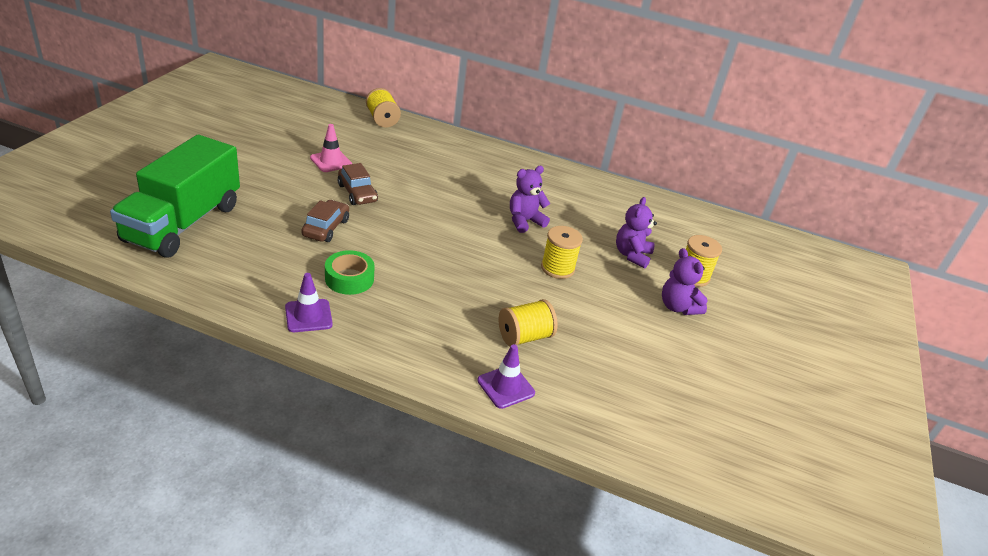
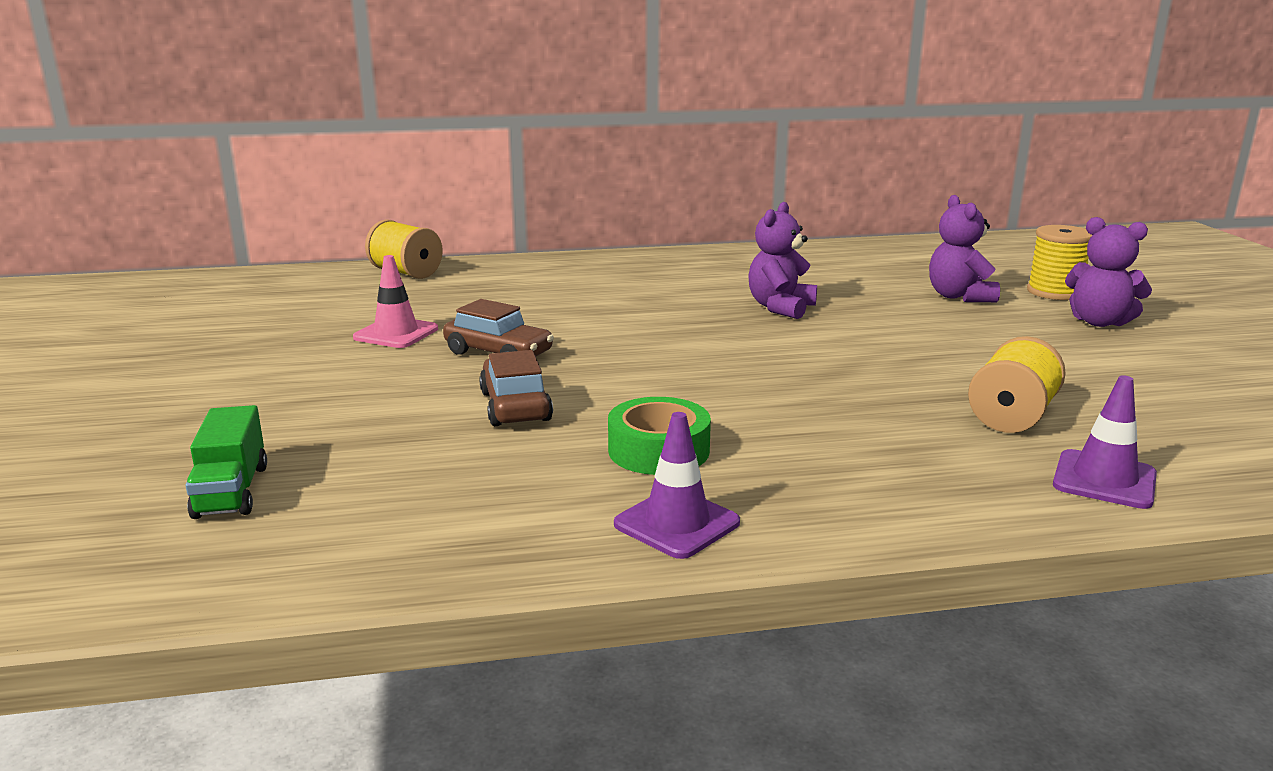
camera: 25 degrees left, 15 degrees down
(183, 223) = (231, 491): green truck -> green truck, size x0.42
(557, 268) = (907, 336): yellow spool -> none

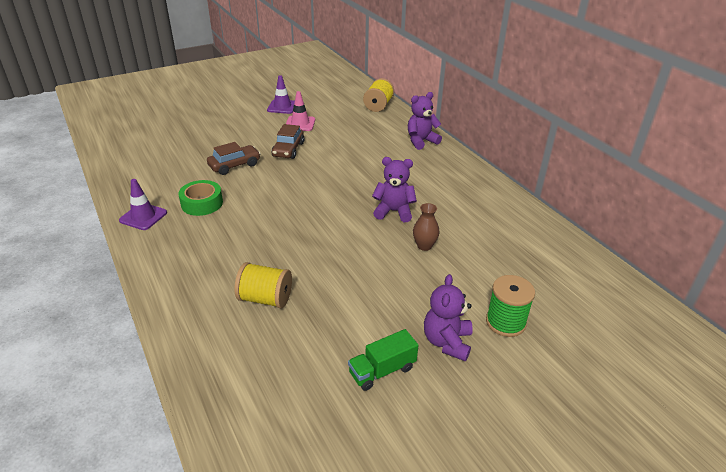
camera: 70 degrees right, 15 degrees up
(231, 491) = (157, 135): green truck -> green truck (382, 370)
(881, 304) = (424, 246): none -> brown vase
(959, 296) = (461, 276): purple teddy bear -> purple teddy bear (421, 141)
(1054, 292) = (505, 322): yellow spool -> green spool
(1104, 480) = (196, 328): purple traffic cone -> purple traffic cone (282, 107)

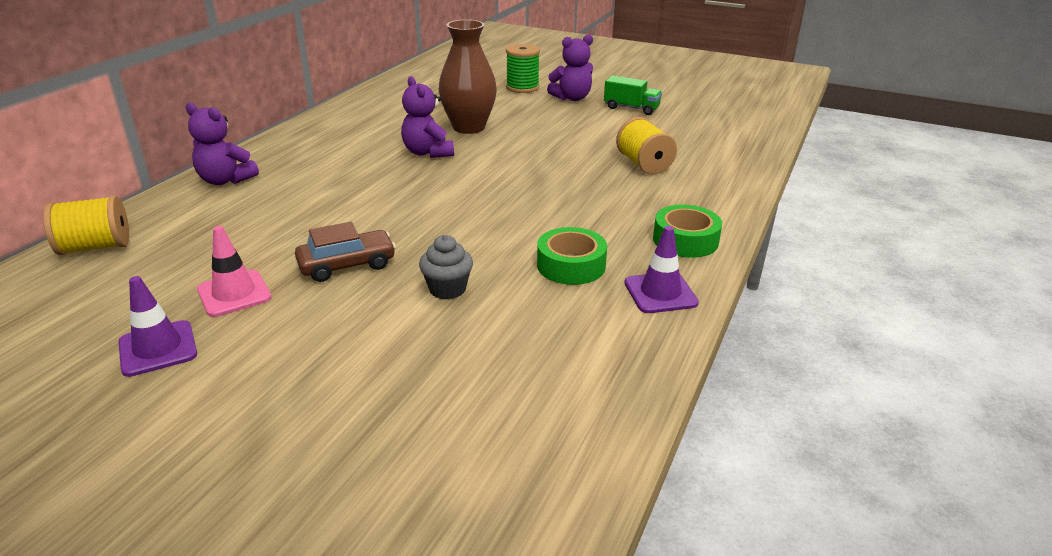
camera: 125 degrees left, 5 degrees down
(163, 253) = (685, 240): none -> green tape
(234, 165) = (447, 289): brown car -> grey cupcake
(424, 246) = (469, 127): brown vase -> brown vase, size x1.96

